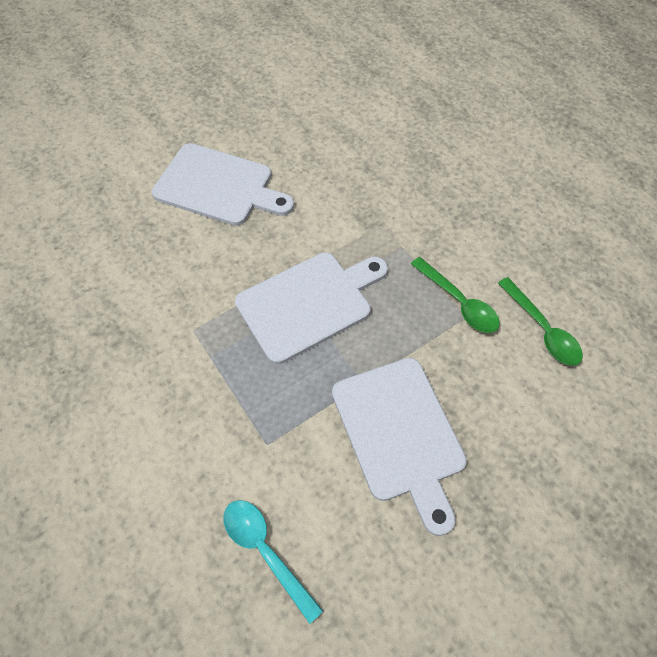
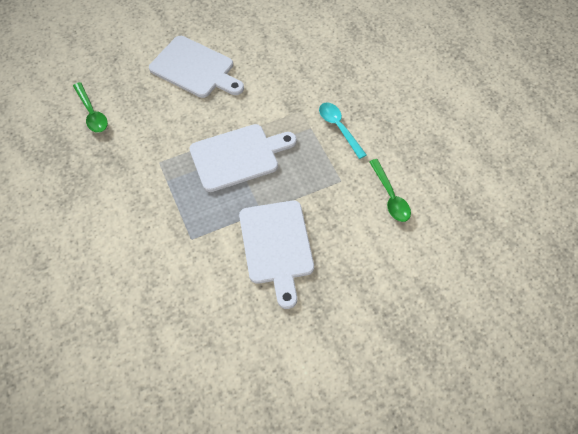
camera: 10 degrees right, 0 degrees up
(265, 551) = (177, 299): turquoise spoon -> turquoise spoon (339, 128)
(459, 302) = (339, 170): green spoon -> green spoon (92, 113)

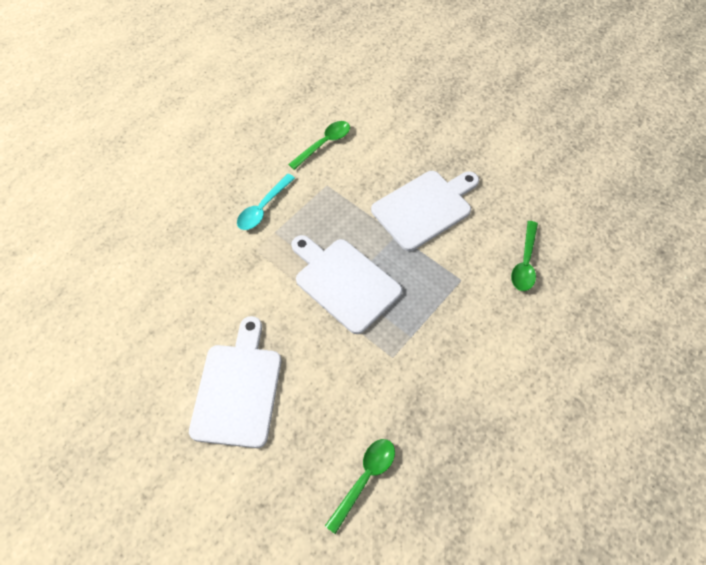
camera: 115 degrees left, 0 degrees up
(176, 298) = (525, 263): none -> green spoon

